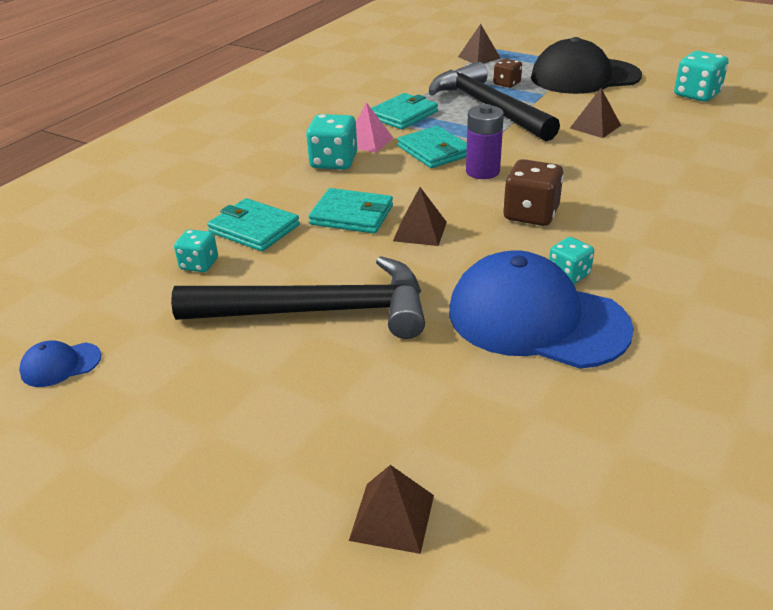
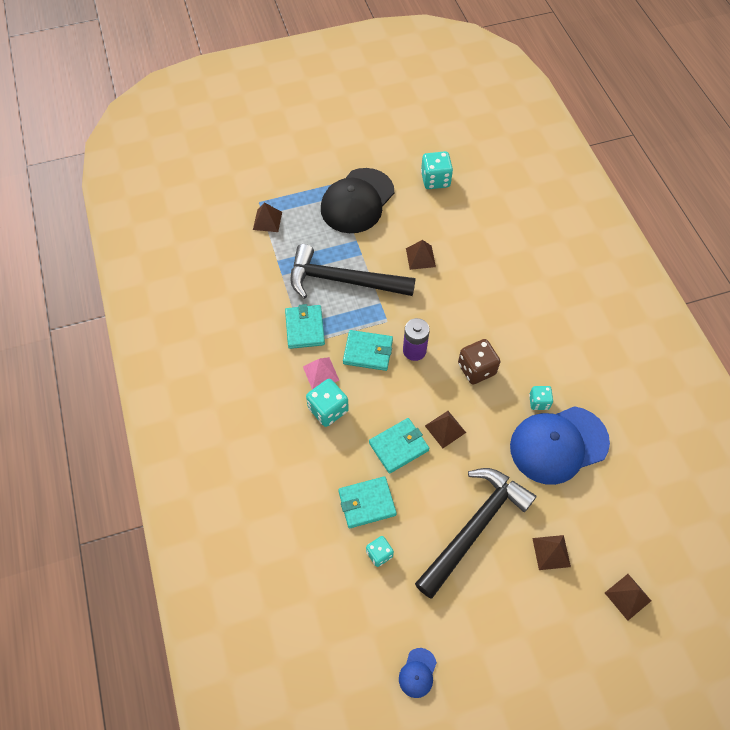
camera: 50 degrees left, 25 degrees up
(366, 393) = (551, 552): none -> brown pyramid
(507, 84) = (322, 243): brown dice -> none

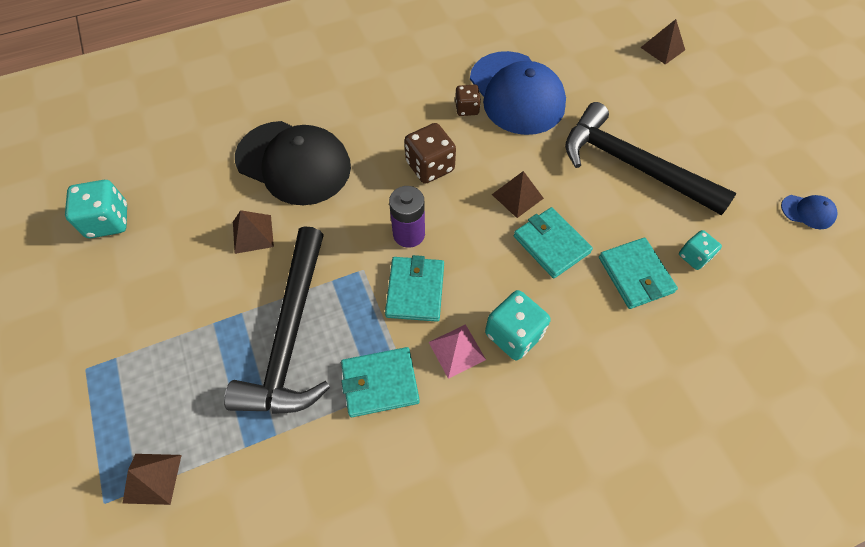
camera: 95 degrees left, 0 degrees up
(357, 201) = (131, 328): black cap -> black cap (294, 163)
(539, 402) = (467, 108): turquoise dice -> brown dice
(551, 552) = (638, 101): brown pyramid -> none

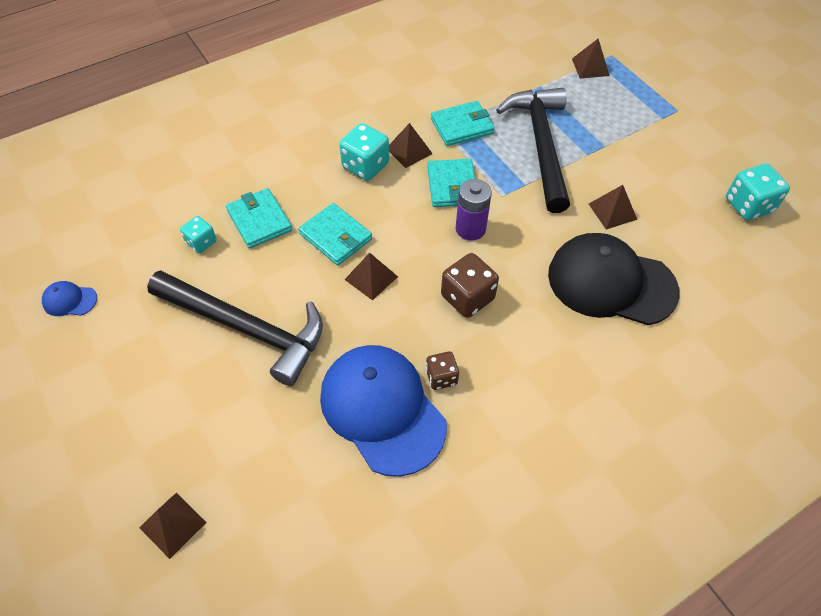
camera: 170 degrees right, 5 degrees down
(457, 351) = (409, 150): pink pyramid -> brown pyramid

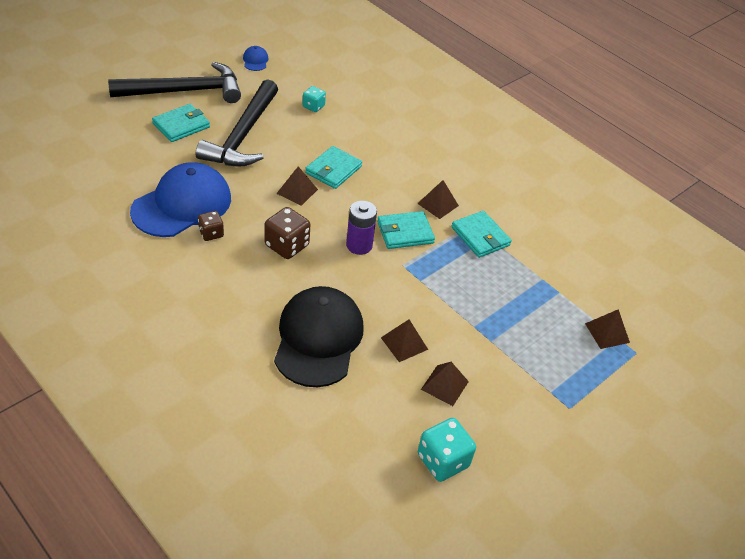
camera: 75 degrees right, 10 degrees down
(173, 525) = (101, 123): brown pyramid -> brown pyramid (445, 385)
(259, 220) = (340, 130): turquoise wallet -> turquoise wallet (181, 125)
(365, 166) = (412, 180): turquoise dice -> none
(541, 144) = (475, 291): black hammer -> black hammer (185, 91)

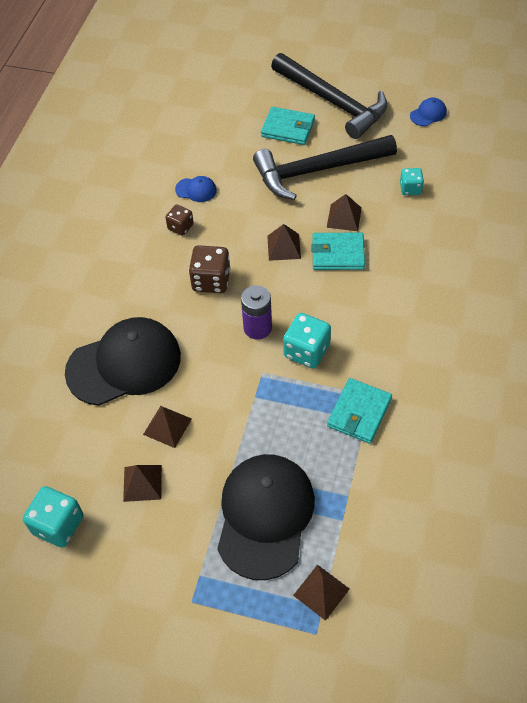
camera: 65 degrees right, 10 degrees up
(182, 204) = (196, 190): blue cap -> blue cap, size x0.41
(405, 232) = (306, 351): turquoise wallet -> turquoise dice
(438, 204) = (371, 355): brown pyramid -> brown pyramid (344, 217)
(527, 329) = (265, 516): none -> black cap

